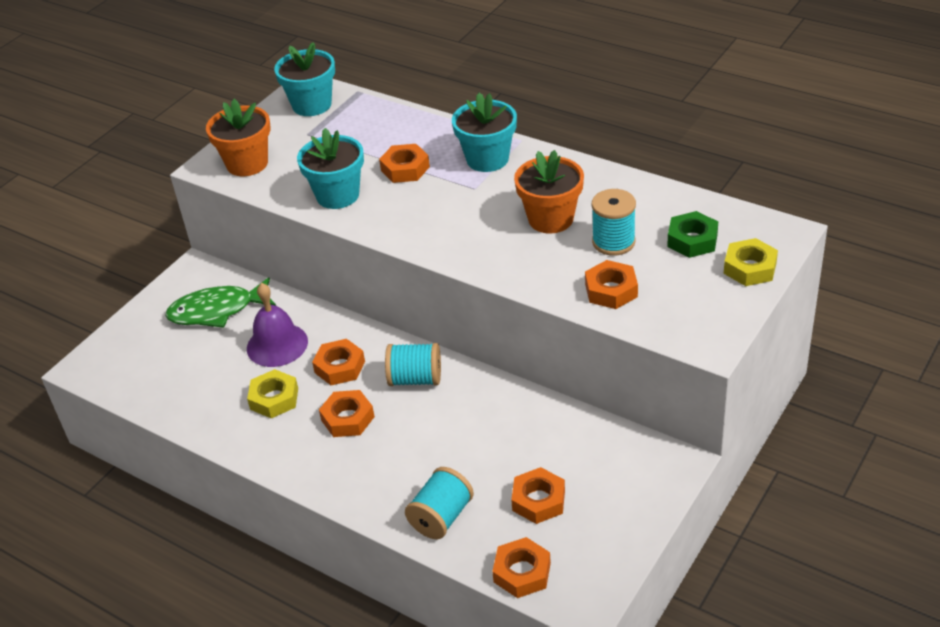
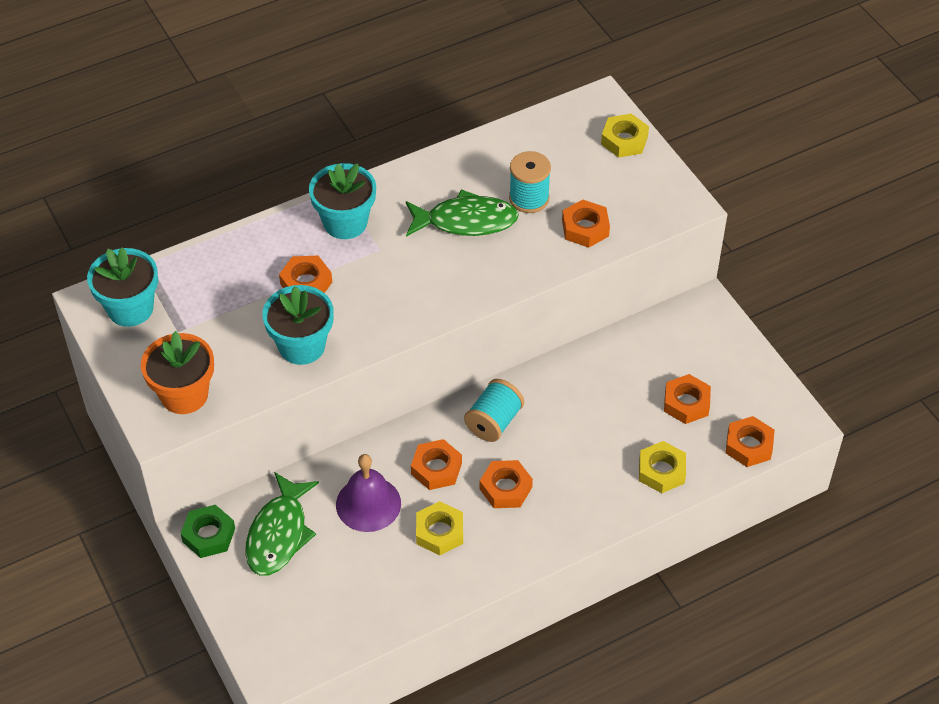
camera: 65 degrees left, 10 degrees up
(441, 517) = (661, 471): turquoise spool -> yellow nut
(550, 219) = (466, 221): orange flower pot -> green fish
(692, 240) = (566, 154): green nut -> green nut (208, 535)

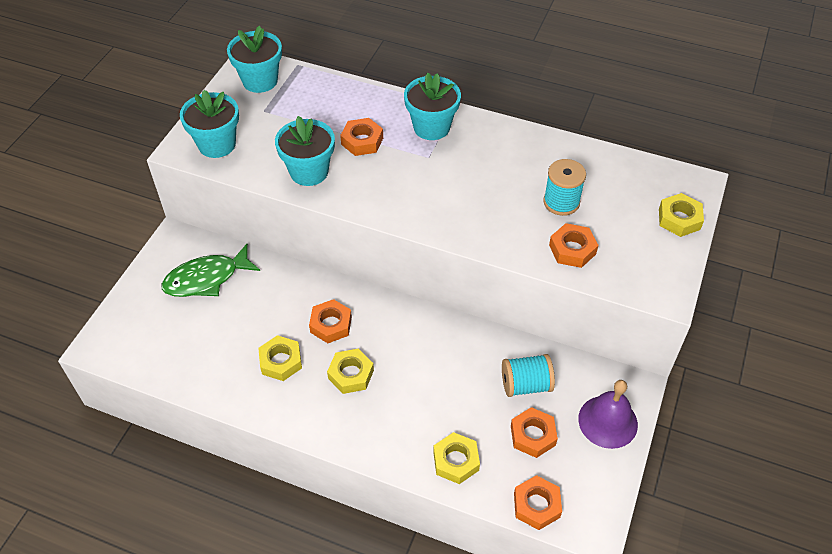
camera: 50 degrees right, 0 degrees up
(184, 395) = (217, 144): orange flower pot -> turquoise flower pot
(208, 535) = (176, 246): green nut -> none
(368, 504) = (269, 308): purple bell -> purple bell (608, 421)
(466, 221) = (502, 183): green fish -> none
(494, 422) = (399, 330): turquoise spool -> turquoise spool (526, 385)
(505, 488) = (351, 374): orange nut -> yellow nut

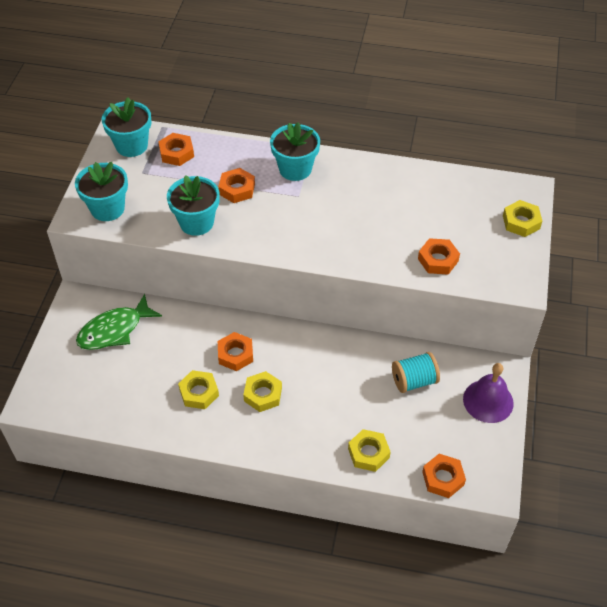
camera: 10 degrees left, 0 degrees up
(533, 435) = (428, 422): orange nut -> orange nut (176, 153)
(561, 202) = (420, 220): turquoise spool -> none

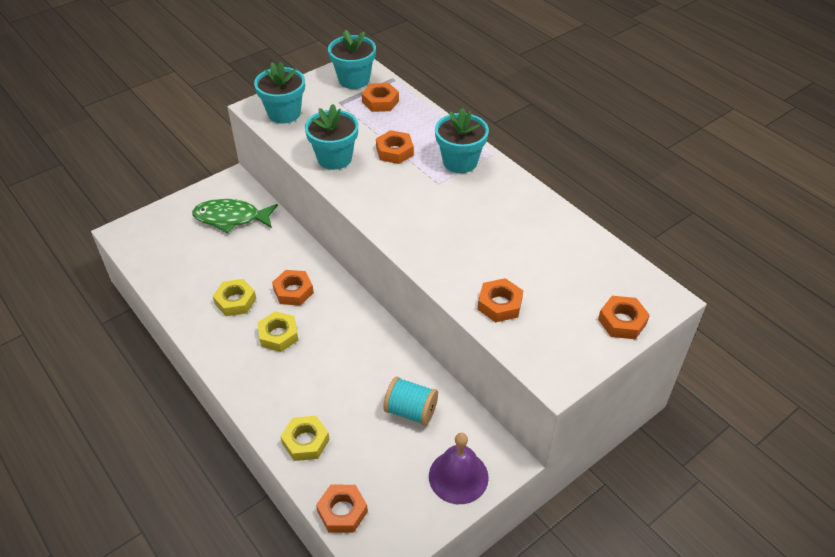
camera: 40 degrees right, 5 degrees down
(521, 222) = (622, 321): yellow nut -> orange nut

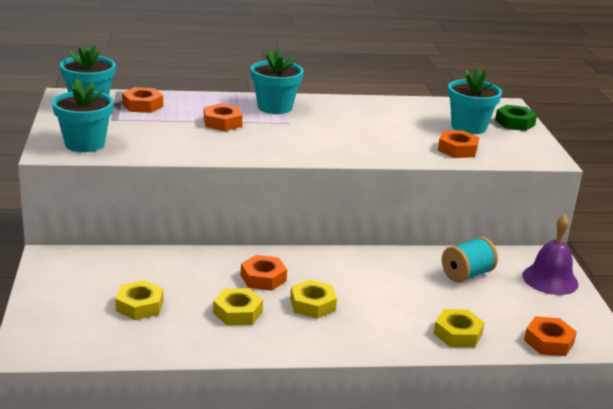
camera: 60 degrees left, 20 degrees down
(206, 251) = (139, 305): none -> yellow nut
(231, 218) = (109, 276): green fish -> none
(334, 158) = (192, 145): turquoise flower pot -> turquoise flower pot (468, 127)
(622, 321) = (515, 123): orange nut -> green nut

